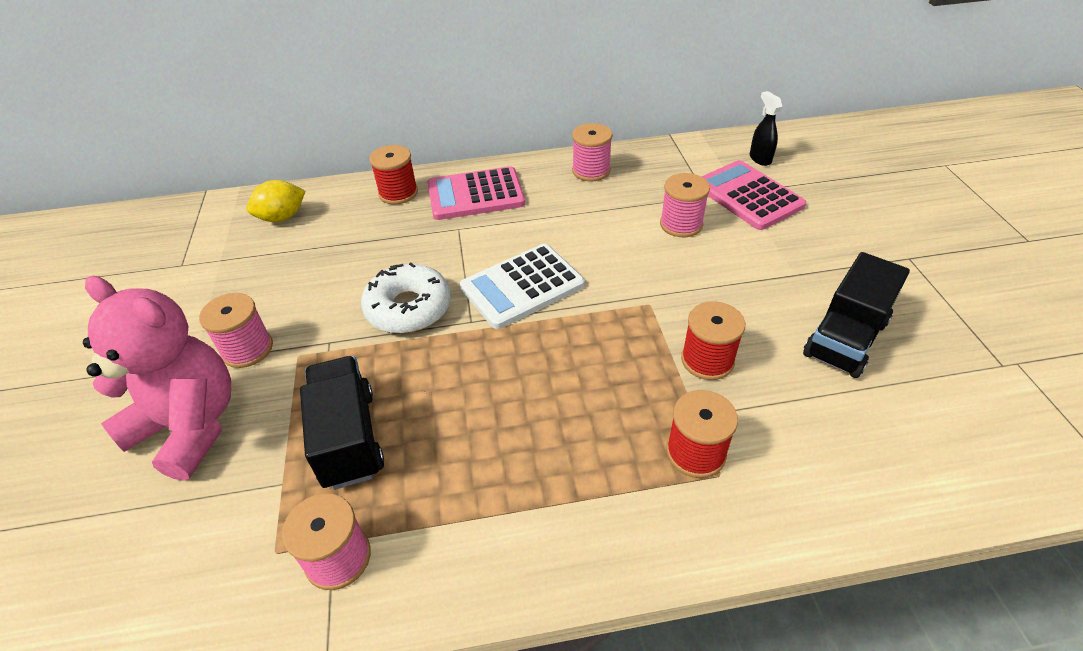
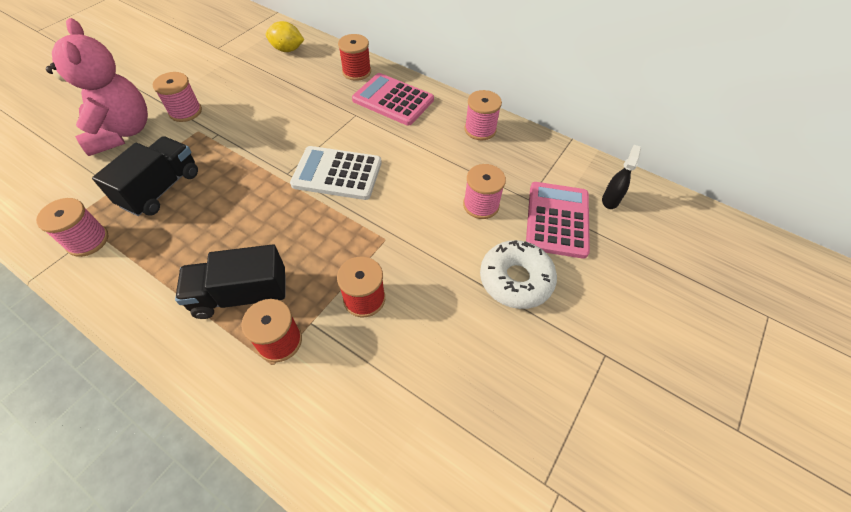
camera: 40 degrees right, 10 degrees up
(408, 308) = (271, 143): white donut -> white donut (515, 279)
(845, 339) = (464, 363): black truck -> black truck (241, 295)

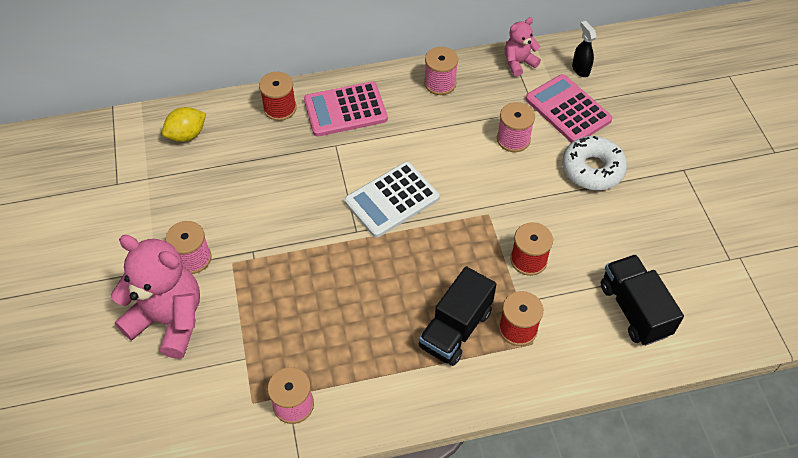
camera: 45 degrees left, 0 degrees up
(161, 189) = (283, 325): black truck -> black truck (634, 310)
(561, 159) = (518, 63): none -> pink teddy bear

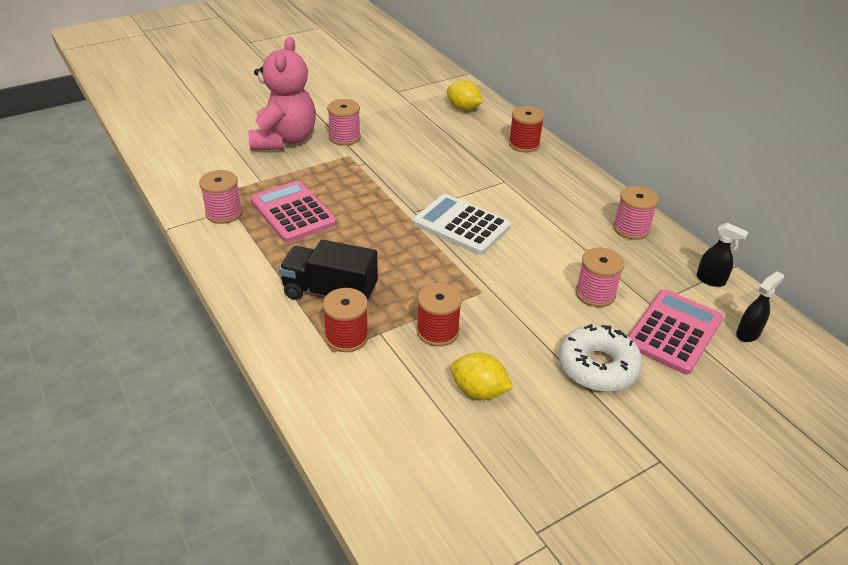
camera: 70 degrees right, 15 degrees down
(345, 110) = (549, 178): pink calculator -> pink calculator (293, 212)
(518, 63) = (711, 280): pink teddy bear -> black spray bottle
(600, 252) = (479, 391): none -> yellow lemon
(634, 310) = (410, 434): black truck -> none

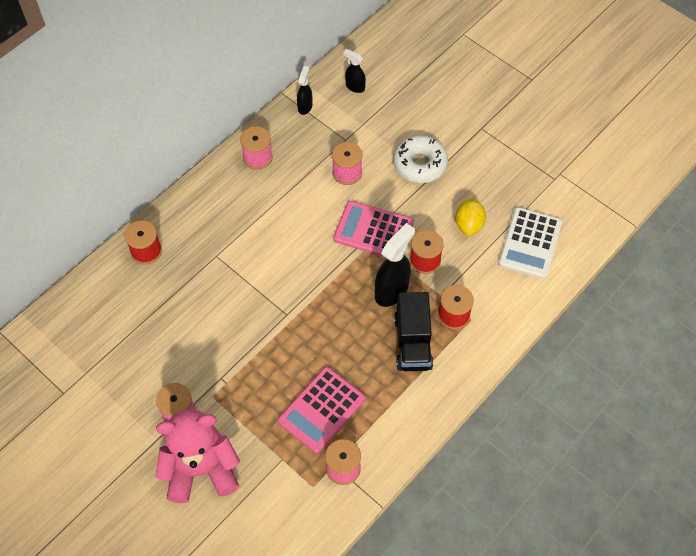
camera: 105 degrees left, 20 degrees up
(406, 292) = (392, 291): none -> black spray bottle
(461, 225) = (294, 274): white calculator -> white calculator (530, 243)
(463, 108) = (87, 318): yellow lemon -> none
(673, 332) = (369, 126): pink calculator -> pink calculator (373, 231)

